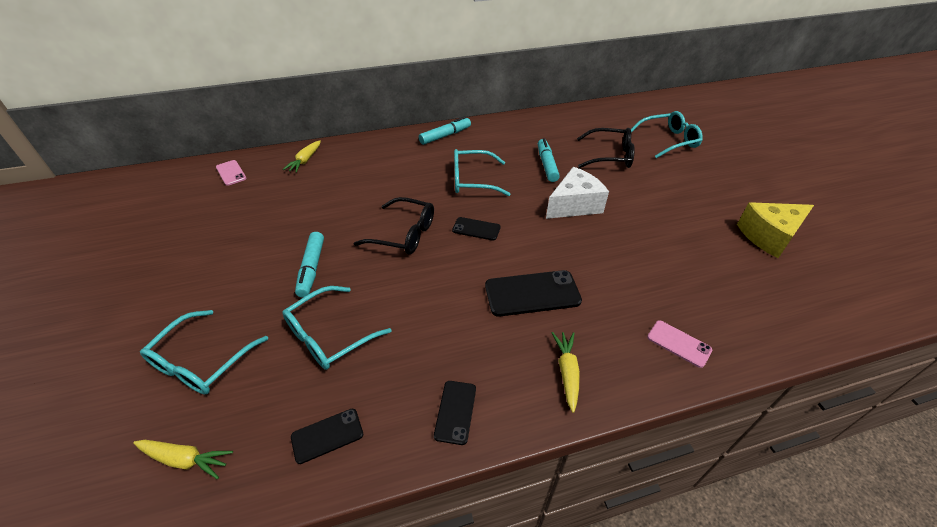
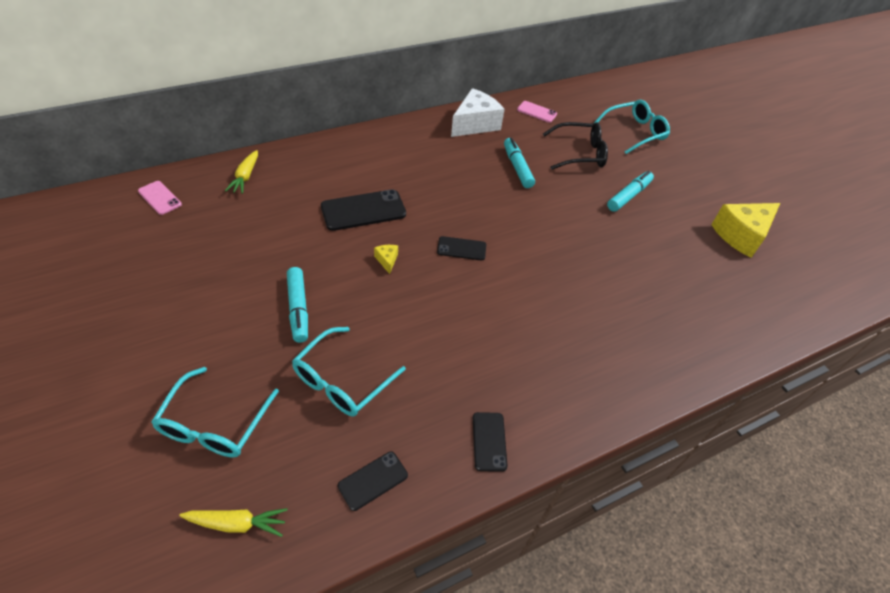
camera: 15 degrees left, 5 degrees up
(404, 234) = (387, 260): black glasses -> yellow cheese
(445, 136) = (399, 136): turquoise marker -> turquoise marker (629, 196)
(472, 180) = (443, 191): turquoise glasses -> none
(532, 293) = (534, 315): black phone -> black phone (363, 210)
(567, 372) = (582, 391): yellow carrot -> none
(574, 205) = (555, 214): white cheese -> white cheese (475, 124)
(678, 343) = (676, 352): pink phone -> pink phone (536, 112)

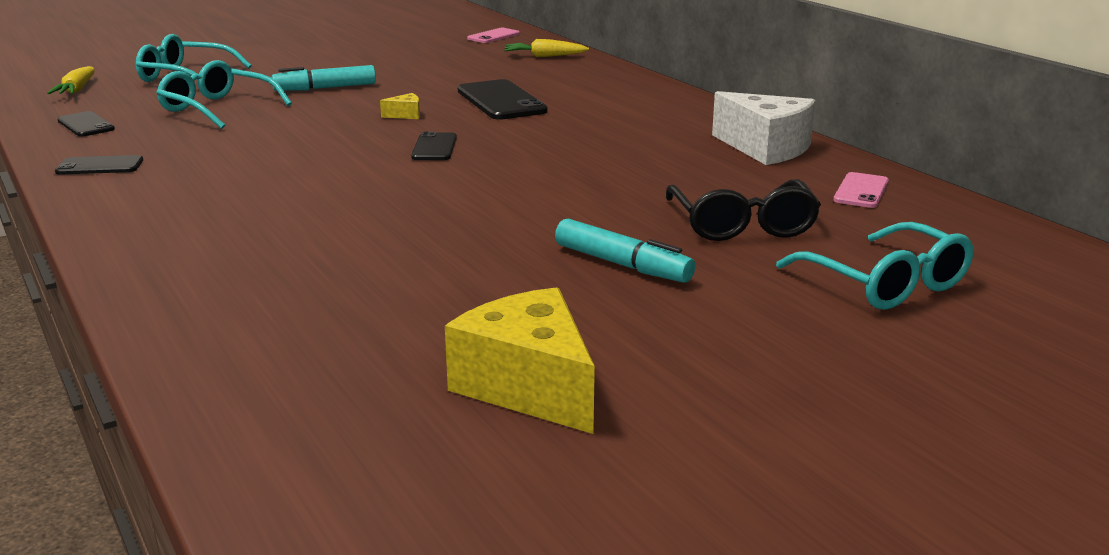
camera: 90 degrees right, 25 degrees down
(517, 167) = (656, 177): turquoise marker -> none

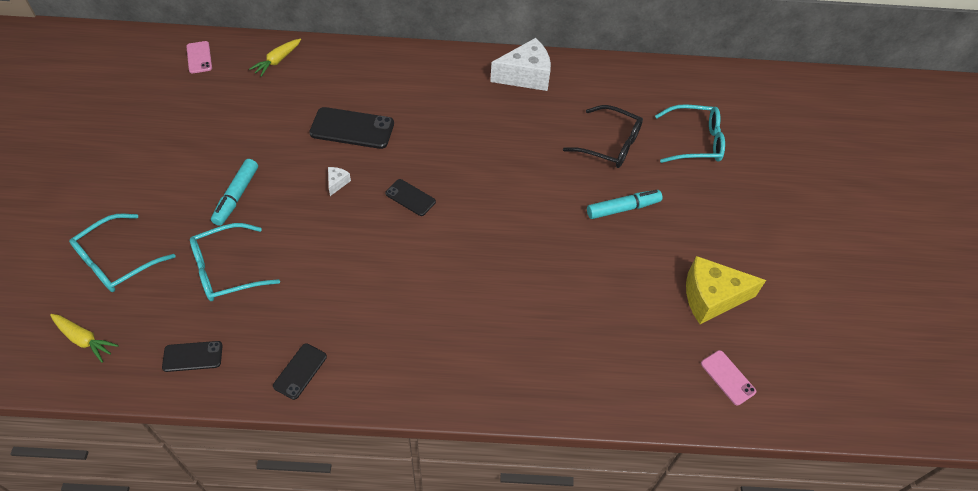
camera: 60 degrees left, 30 degrees up
(405, 115) = (337, 183): yellow cheese -> white cheese
(861, 191) = (603, 83): pink phone -> pink phone (727, 377)

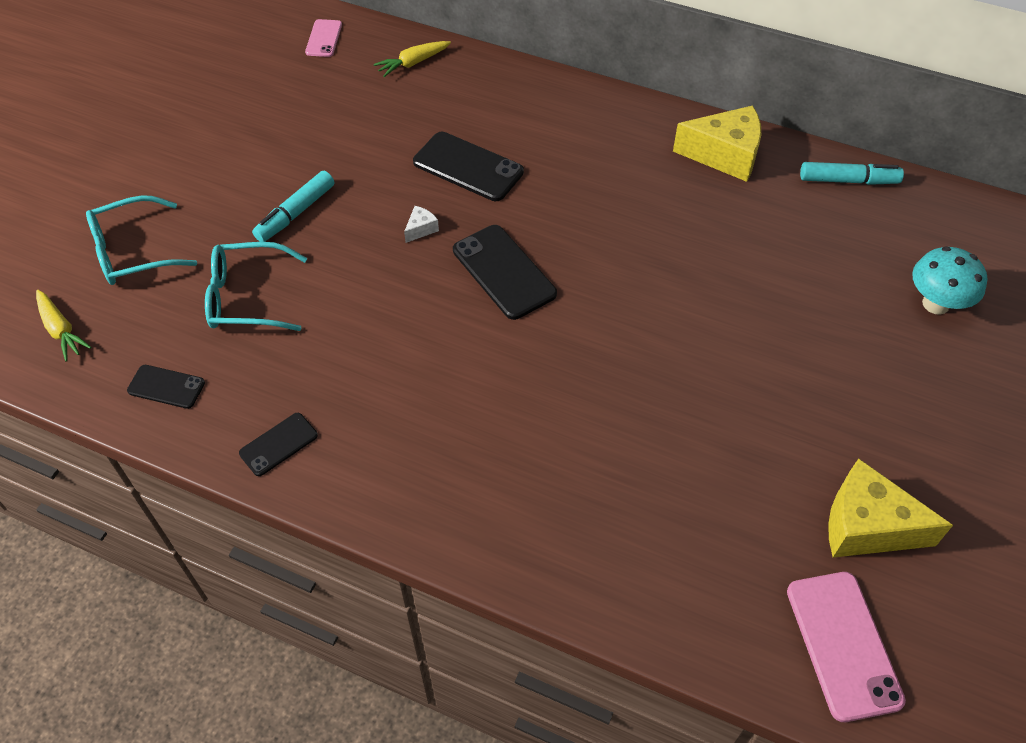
camera: 25 degrees right, 0 degrees up
(410, 197) = (504, 272): black phone -> black phone, size x1.73
(525, 76) = (724, 155): white cheese -> yellow cheese
(610, 144) = (805, 275): black glasses -> none
(623, 208) = (787, 366): turquoise marker -> turquoise marker (848, 180)
(695, 141) = (935, 304): turquoise glasses -> turquoise mushroom
(727, 377) = (843, 645): pink phone -> pink phone, size x1.73

